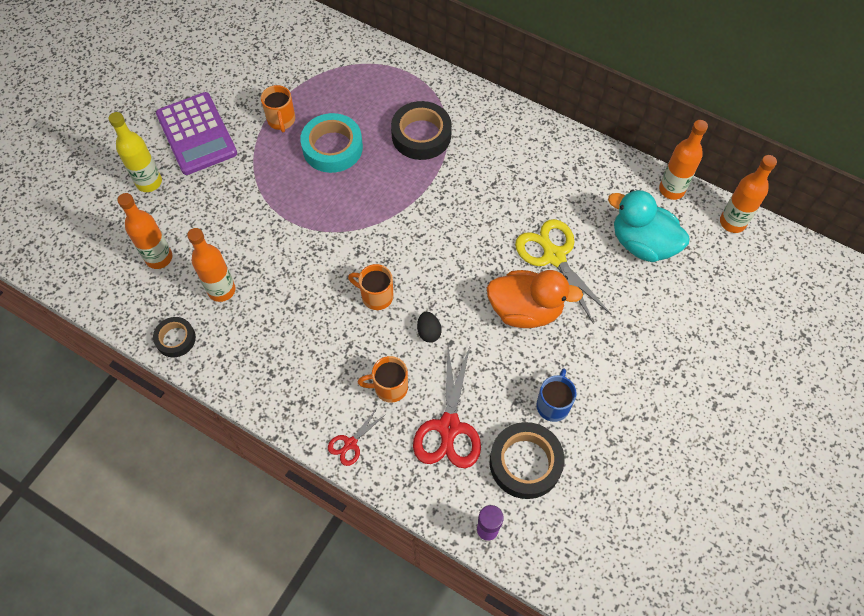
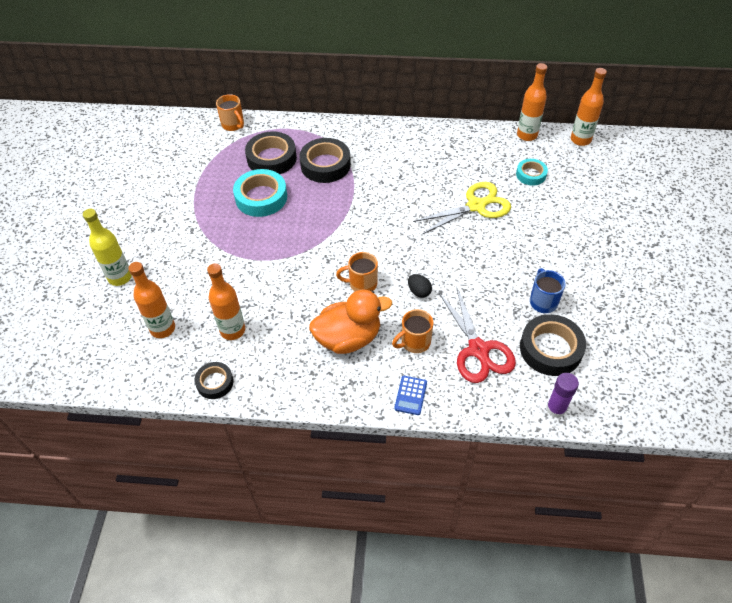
camera: 25 degrees left, 10 degrees down
(196, 134) = (141, 228): purple calculator -> none
(281, 120) = (207, 194): orange mug -> orange mug (233, 125)
(350, 443) = (410, 395): red scissors -> blue calculator
(370, 103) = (271, 158): none -> black tape
(525, 310) = (480, 248): orange duck -> orange duck (348, 338)
(554, 256) = (476, 206): yellow scissors -> yellow scissors turned 120 degrees clockwise
(642, 243) = (531, 175): turquoise duck -> turquoise tape

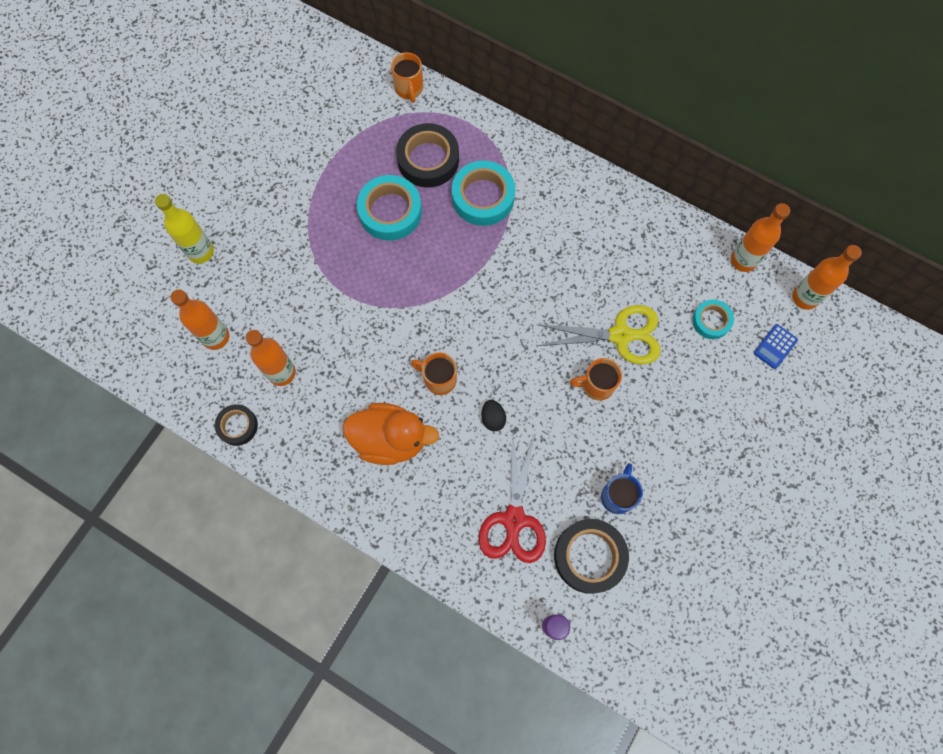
camera: 25 degrees right, 20 degrees up
(325, 165) = (483, 197): black tape -> turquoise tape
(410, 395) = (416, 536): blue calculator -> blue calculator (775, 346)
(414, 342) = (454, 478): orange mug -> orange mug (596, 385)

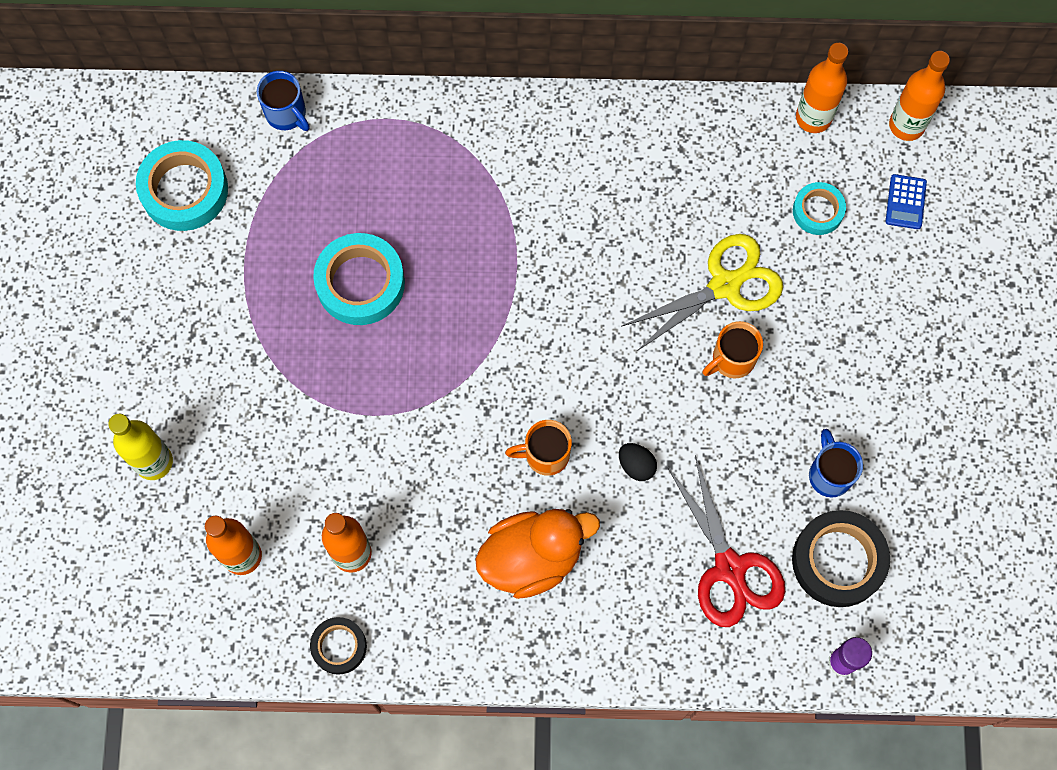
camera: 30 degrees left, 0 degrees up
(409, 89) = (287, 114): orange mug -> blue mug
(428, 160) = (367, 192): black tape -> none
(483, 197) = (463, 204): turquoise tape -> turquoise tape (184, 190)

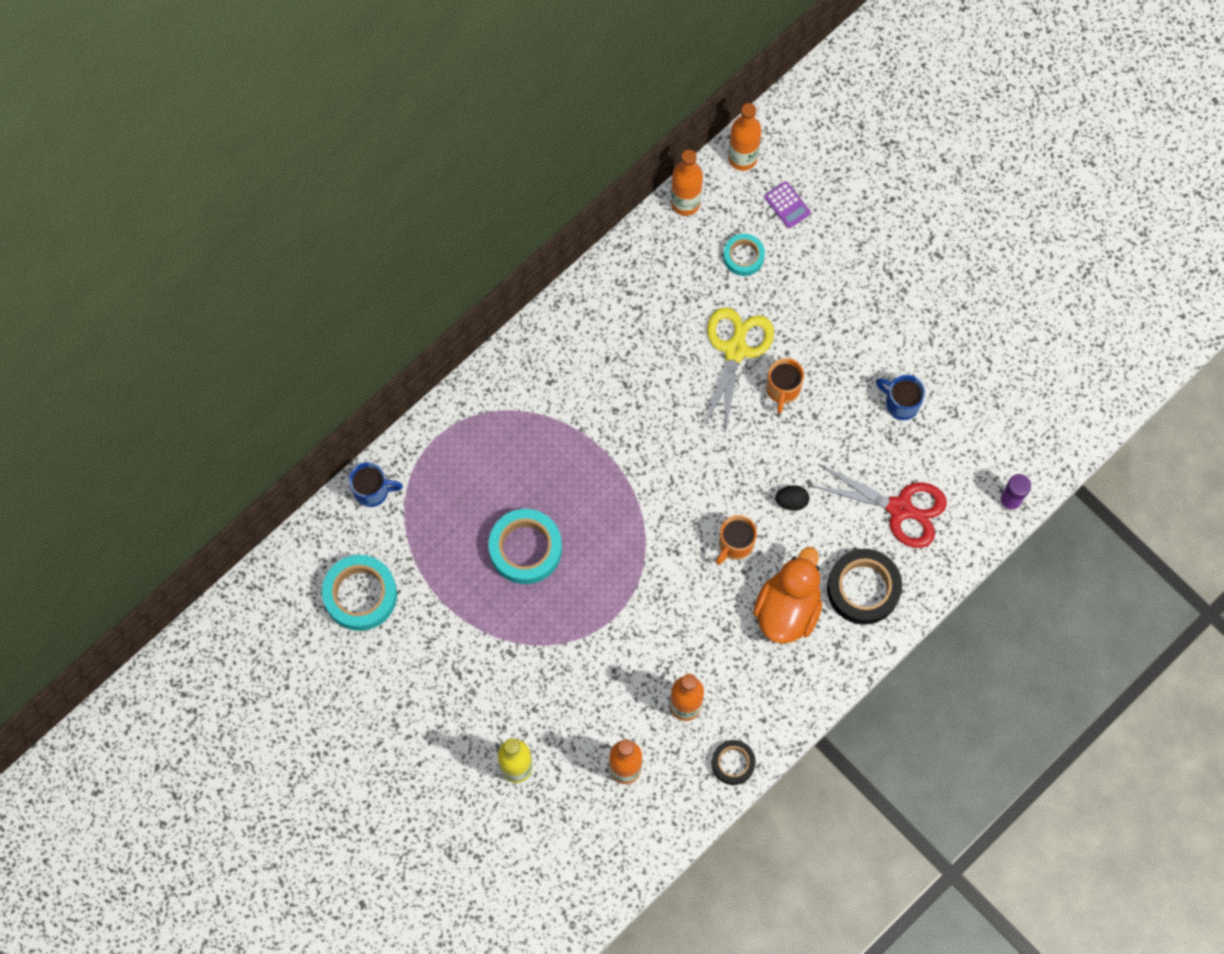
camera: 45 degrees left, 0 degrees up
(838, 561) = (953, 447): black tape -> black tape (863, 589)
(905, 202) = (787, 205): blue calculator -> purple calculator

